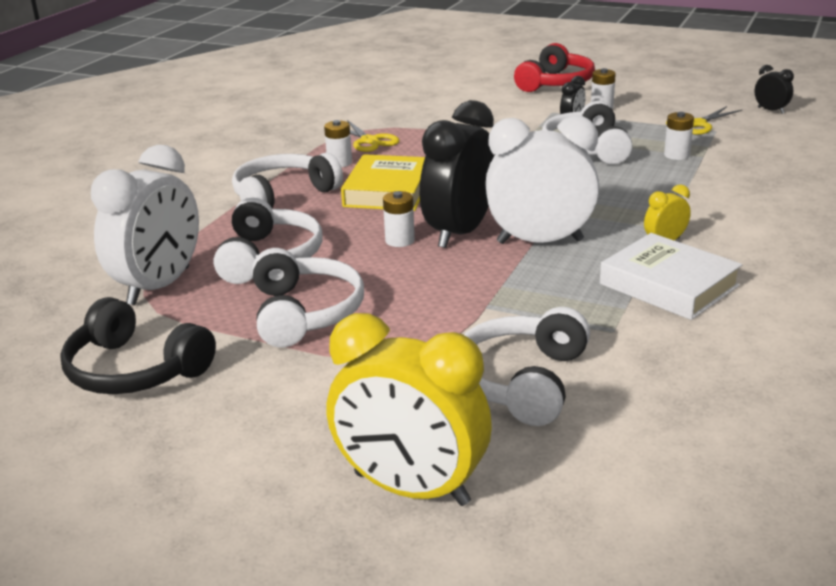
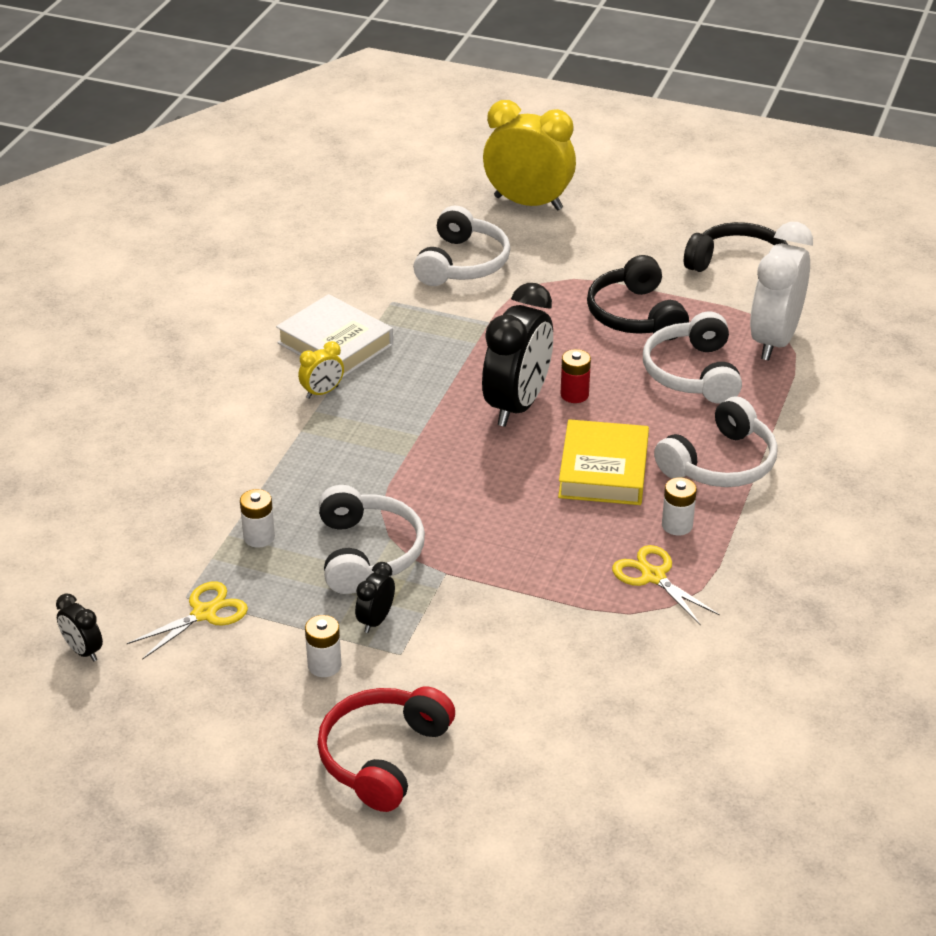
camera: 175 degrees right, 10 degrees up
(305, 313) = (635, 315): white headphones -> black headphones
(400, 240) = (574, 395): white battery -> red battery
(540, 241) = (439, 393): white clock -> none

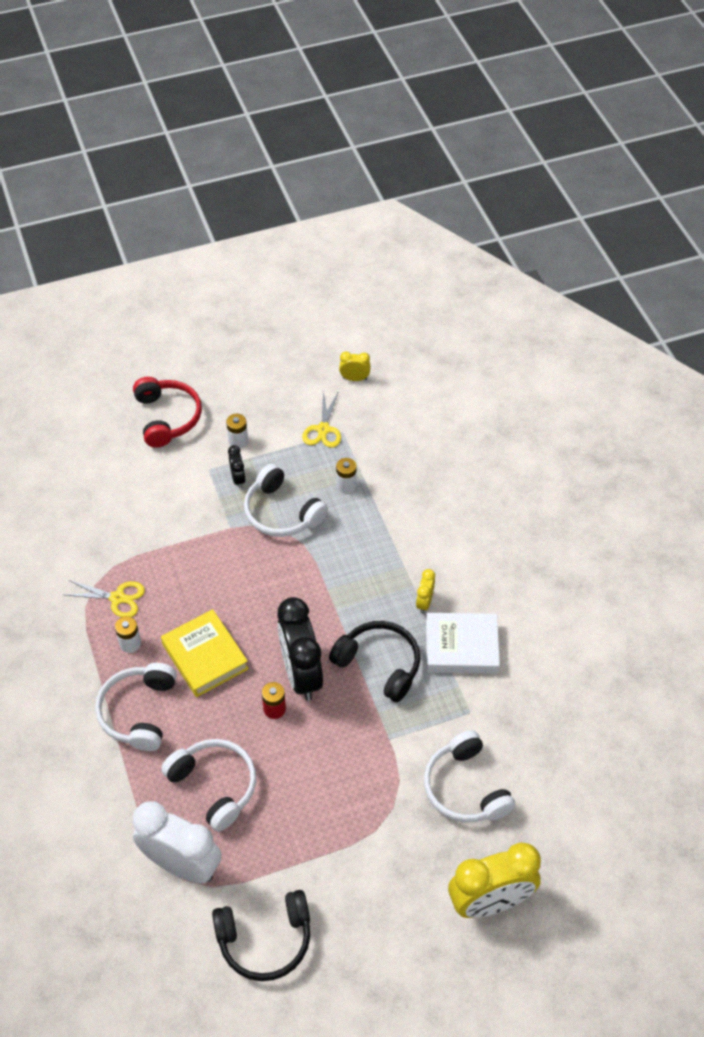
camera: 140 degrees right, 15 degrees up
(83, 651) = (354, 378): black clock -> yellow clock
(635, 315) = (299, 820): black headphones -> black headphones (379, 664)
(774, 341) = (182, 865): white clock -> white clock turned 45 degrees counterclockwise

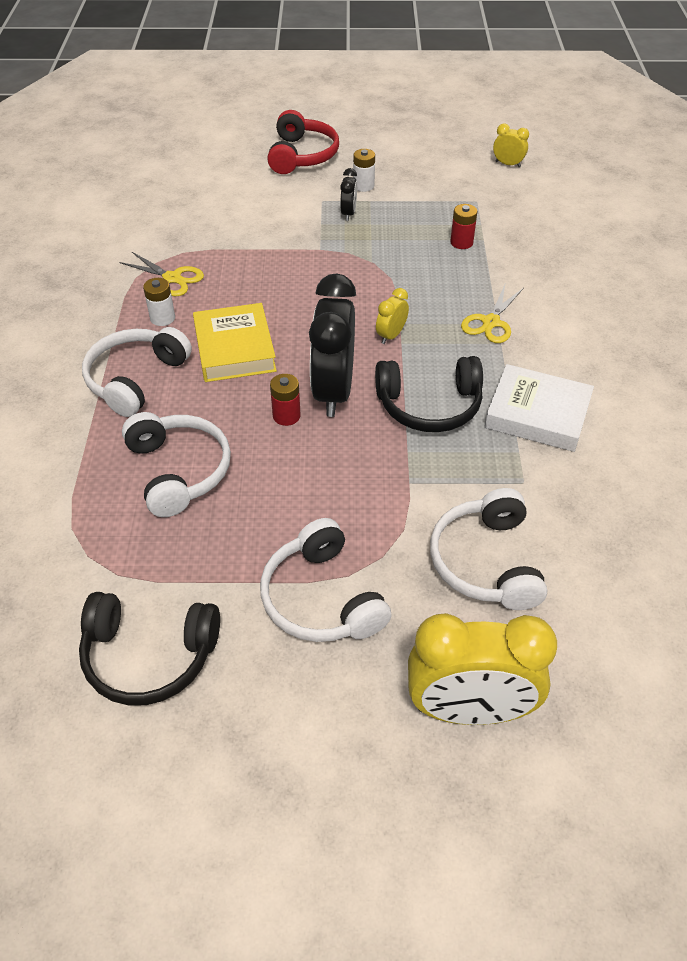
camera: 20 degrees right, 5 degrees down
(182, 865) = (96, 540): white clock -> none
(281, 512) = (381, 249): white headphones -> white headphones (321, 598)
(323, 429) = (457, 195): yellow scissors -> yellow scissors (491, 322)
(346, 485) = (461, 242): white battery -> red battery
(379, 664) = (429, 406): black headphones -> black headphones turned 120 degrees clockwise
(424, 602) = (508, 361): yellow clock -> yellow clock (391, 335)

